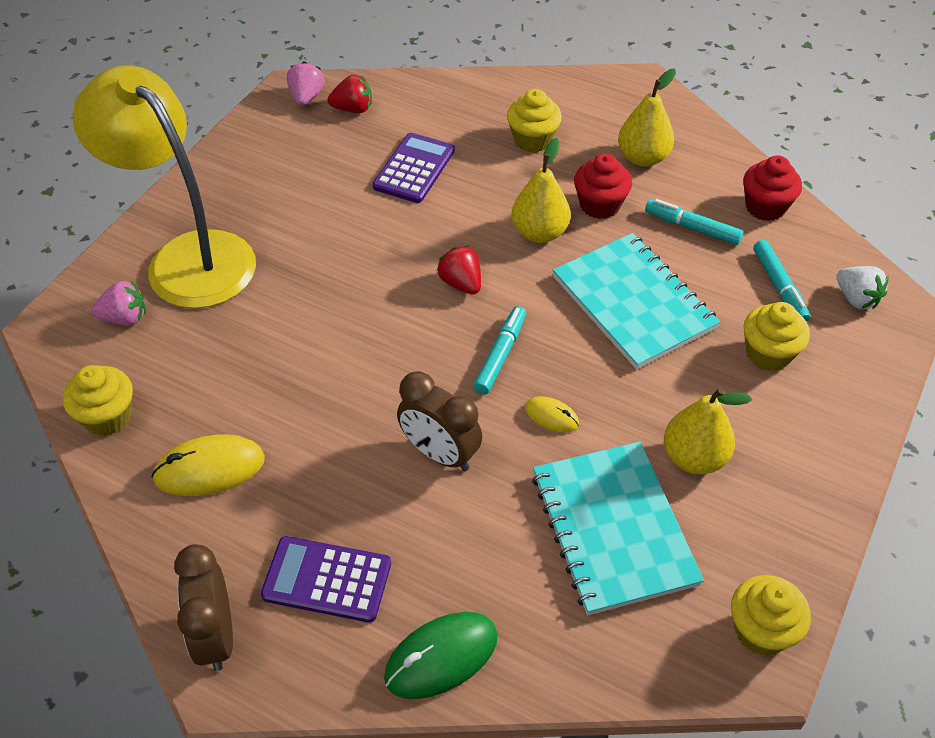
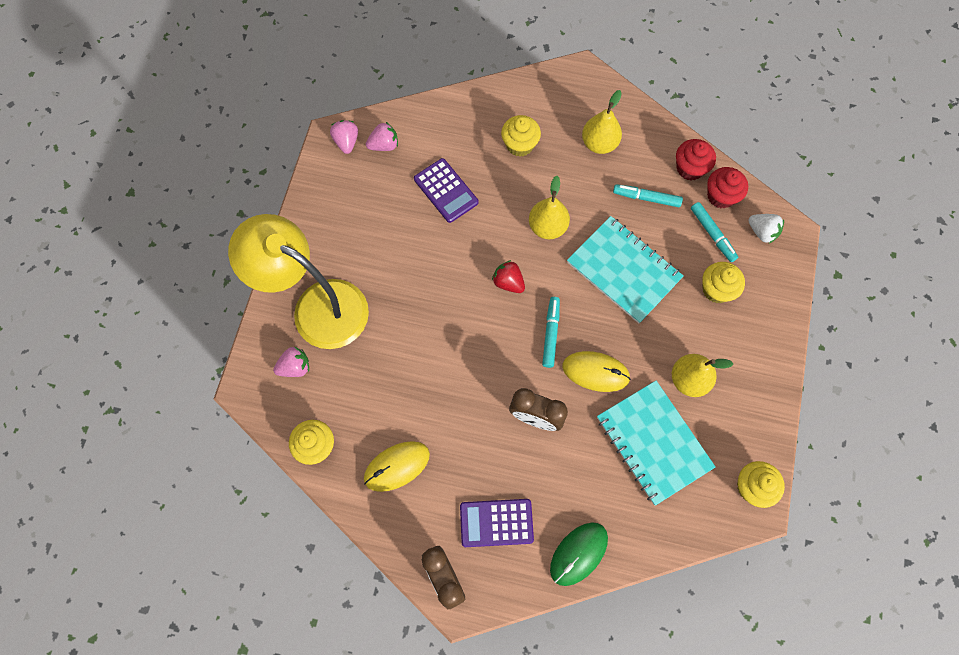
camera: 15 degrees left, 20 degrees up
(353, 109) = (384, 145): red strawberry -> pink strawberry
(414, 169) = (446, 191): purple calculator -> purple calculator turned 135 degrees clockwise
(551, 416) = (595, 372): yellow mouse -> yellow mouse, size x1.83
(599, 205) = (581, 193): red cupcake -> red cupcake (721, 196)

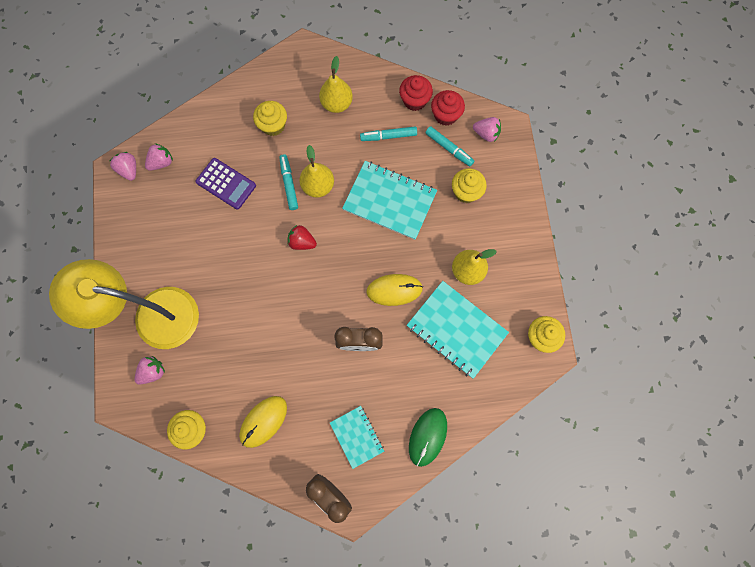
camera: 20 degrees left, 5 degrees up
(496, 523) = (357, 436): purple calculator -> turquoise notebook
(551, 333) = (349, 272): turquoise marker -> turquoise marker (289, 184)
(762, 232) = (486, 134): white strawberry -> pink strawberry

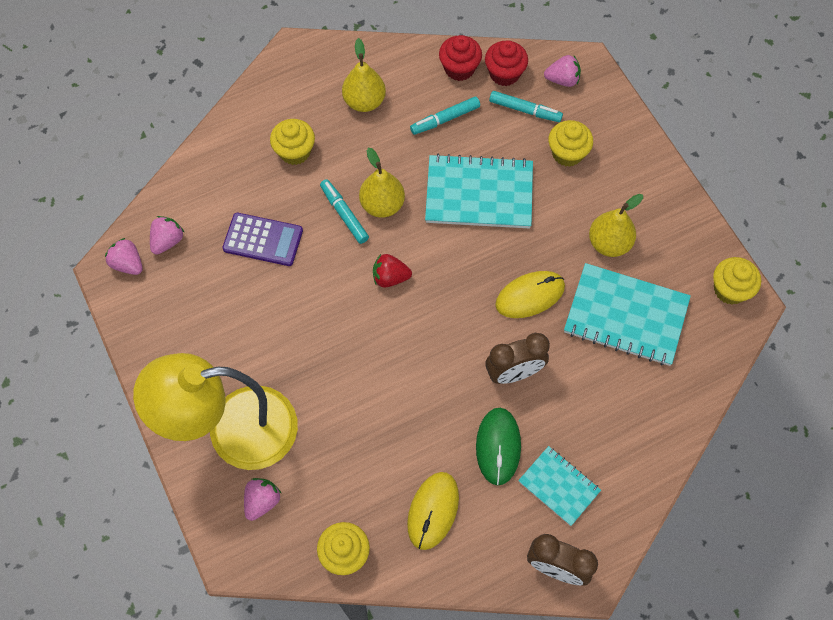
camera: 20 degrees left, 10 degrees down
(428, 436) = (646, 454): green mouse -> green mouse (498, 446)

